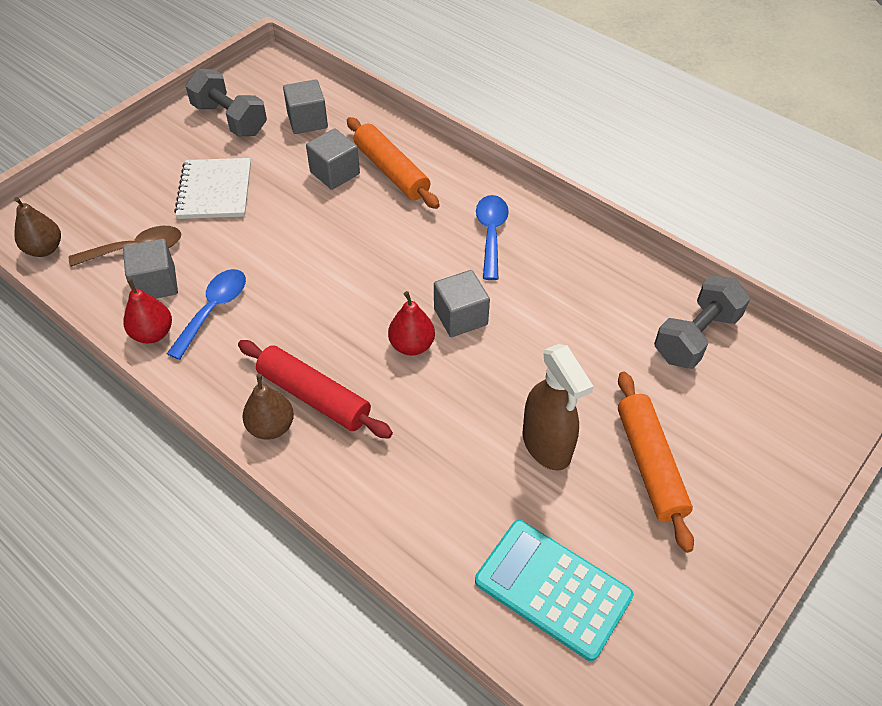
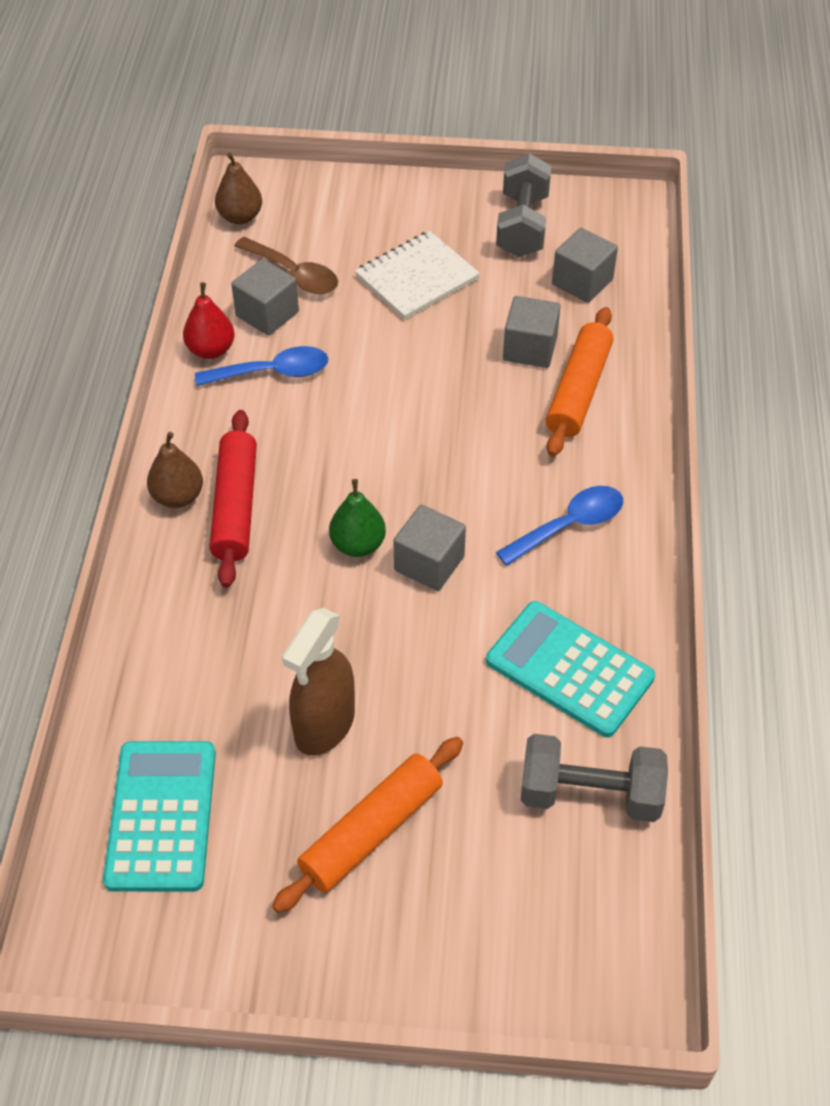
camera: 55 degrees right, 0 degrees up
(412, 345) = (358, 544): red pear -> green pear
(599, 295) = (569, 669): none -> turquoise calculator

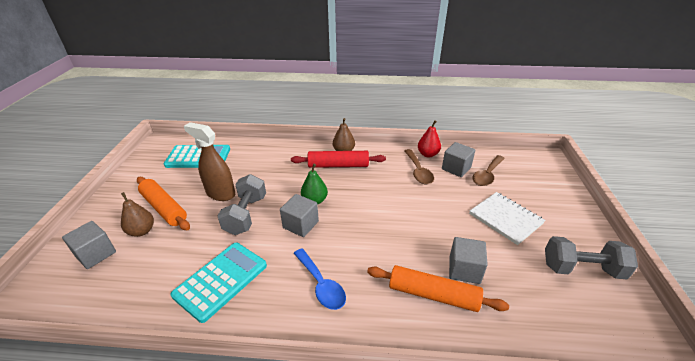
camera: 90 degrees right, 15 degrees down
(240, 217) = (519, 157): brown pear -> brown pear (142, 231)
(272, 372) = (418, 171): blue spoon -> brown spoon
(582, 282) = (541, 302): grey cube -> grey cube (96, 254)
(590, 794) = (142, 286): grey dumbbell -> grey dumbbell (246, 215)

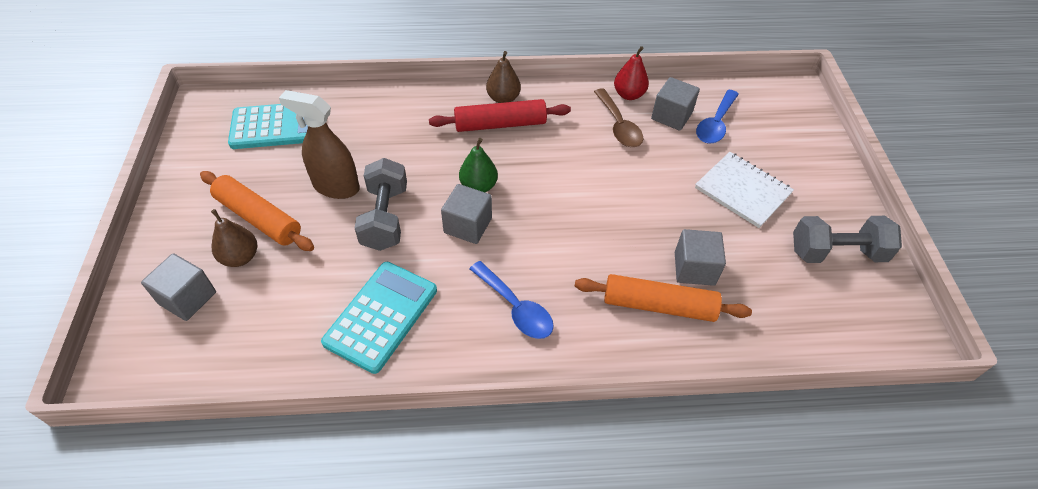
camera: 10 degrees left, 15 degrees up
(487, 175) = (715, 124): brown spoon -> blue spoon

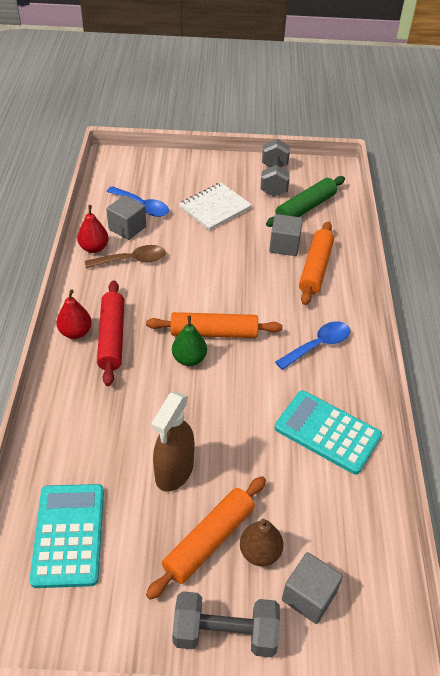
camera: 85 degrees left, 5 degrees down
(385, 217) = (219, 429): grey dumbbell -> grey dumbbell (225, 633)
(468, 225) = (234, 369): grey cube -> none
(503, 98) = (75, 332): brown pear -> red pear
(520, 204) = (213, 333): none -> orange rolling pin
(787, 293) = (305, 208): none -> green rolling pin

